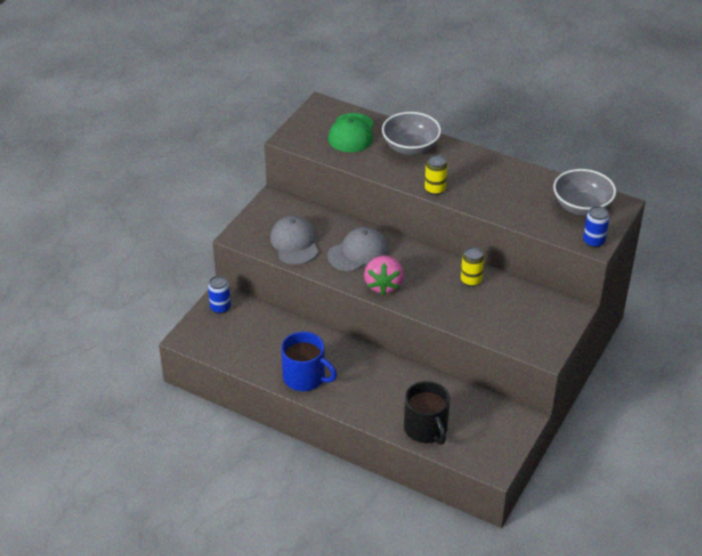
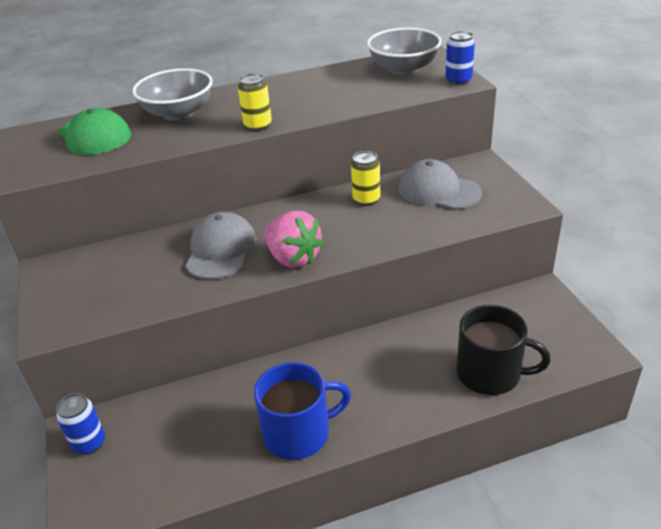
camera: 45 degrees left, 5 degrees down
(294, 243) = (134, 289): grey cap -> grey cap (438, 191)

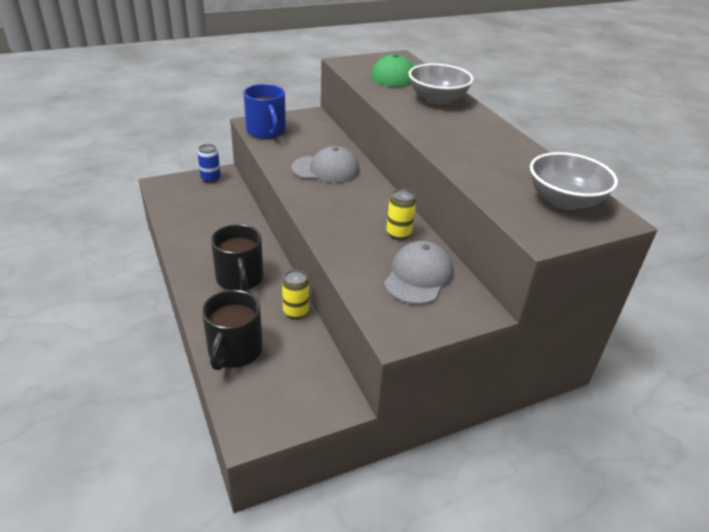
camera: 80 degrees right, 0 degrees up
(258, 125) = (419, 129): yellow can -> yellow can (296, 311)
(293, 258) = (313, 199): pink strawberry -> none
(298, 433) = (198, 251): blue mug -> blue mug (266, 131)
(360, 381) = (240, 278): none -> black mug
(458, 81) = (543, 234): blue can -> none

